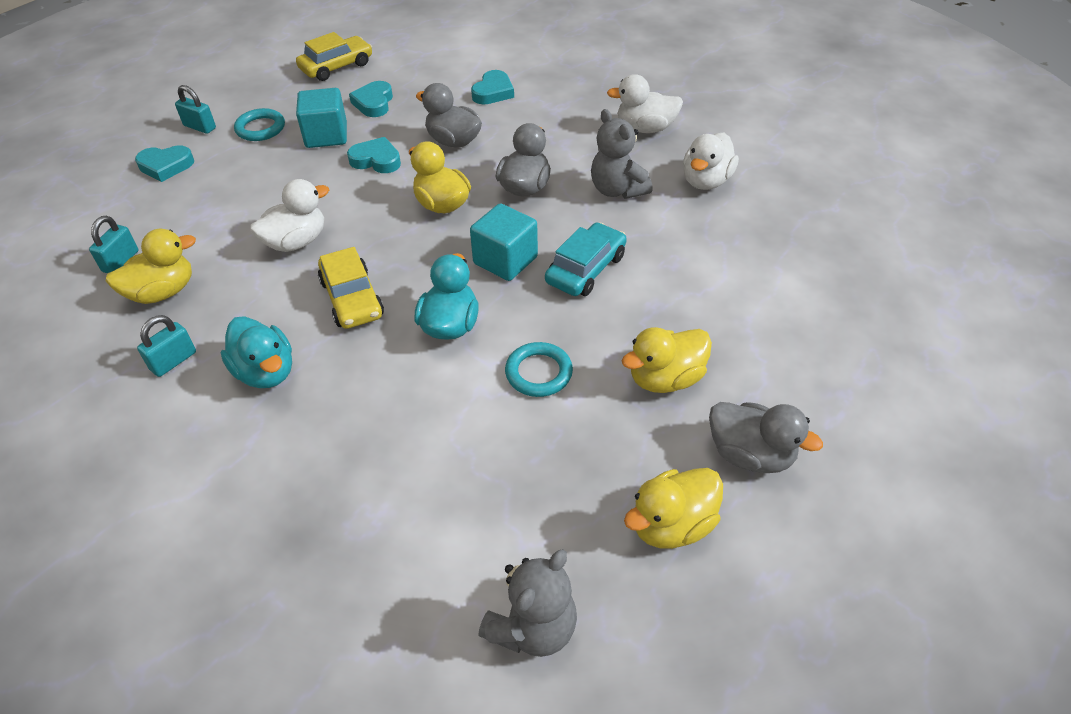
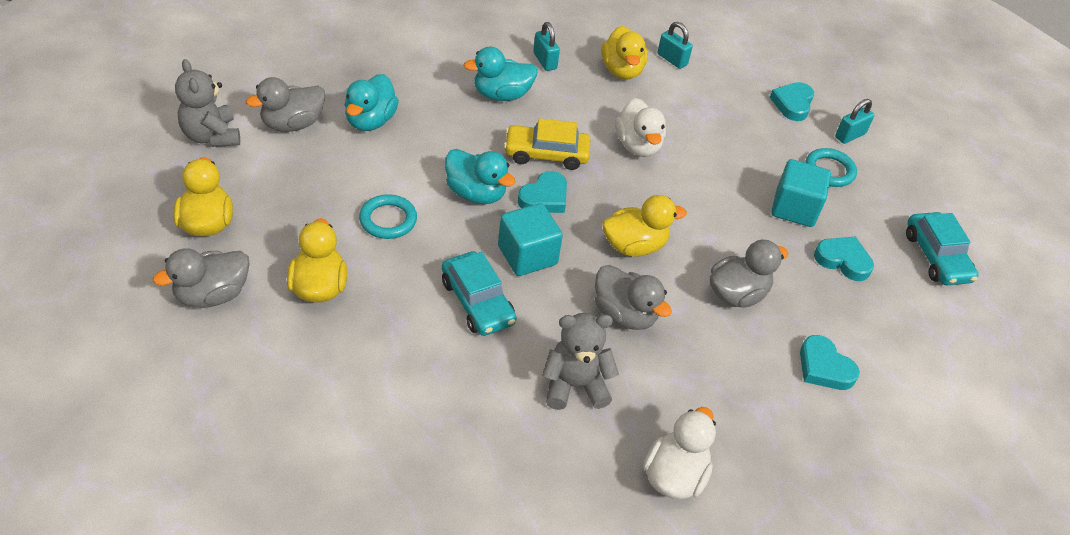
camera: 110 degrees right, 0 degrees up
(336, 67) = (936, 257): yellow car -> turquoise car
(376, 160) = (732, 228): turquoise heart -> turquoise heart (544, 197)
(390, 470) = (370, 121): none -> turquoise duck
(448, 548) = (292, 124): none -> grey duck
(706, 181) = (540, 474): white duck -> none

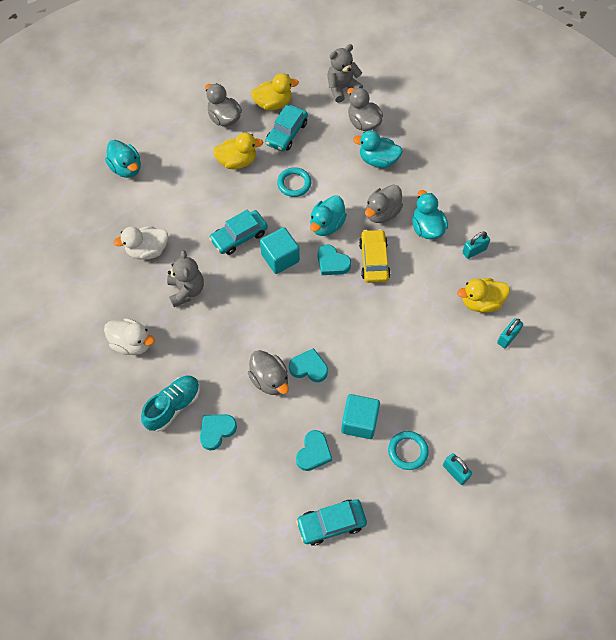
camera: 90 degrees right, 15 degrees up
(279, 463) = (126, 168): none -> turquoise duck
(280, 215) = (286, 133): none -> turquoise car
(624, 314) = (242, 314): grey duck -> grey duck (382, 213)
(634, 246) = (300, 317): yellow duck -> none
(638, 146) = (398, 316): white duck -> white duck (147, 250)
(788, 421) = (173, 406): none -> turquoise shoe
(792, 104) = (481, 428): turquoise heart -> turquoise heart (309, 368)

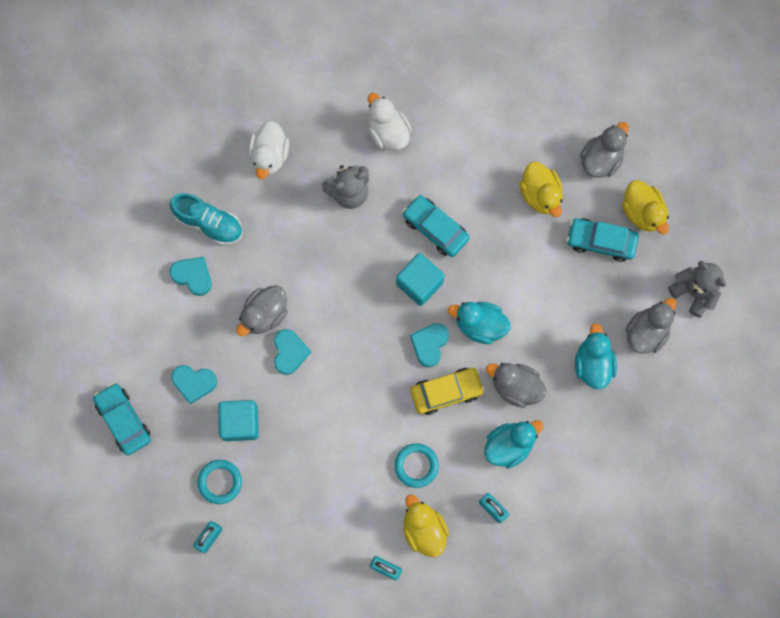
camera: 75 degrees right, 15 degrees up
(126, 168) = (492, 69): turquoise duck -> none
(294, 184) = (527, 271): turquoise ring -> turquoise ring (416, 465)

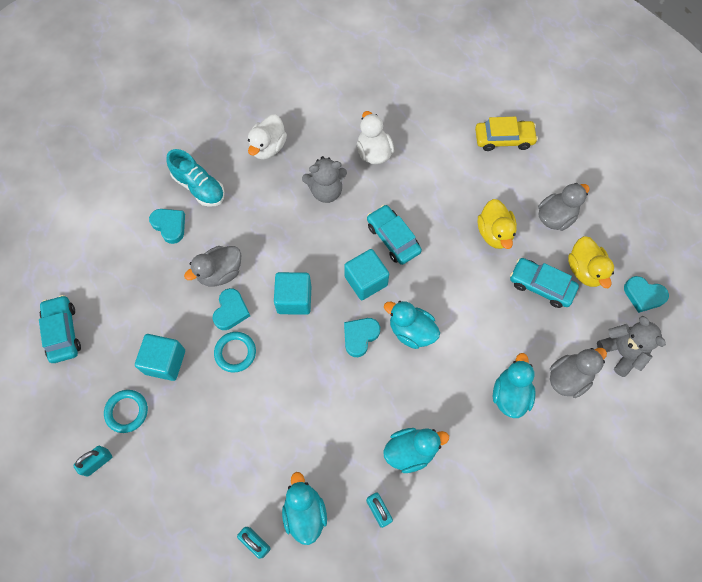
camera: 15 degrees right, 10 degrees down
(194, 383) = (137, 315): turquoise heart -> turquoise heart (643, 295)
(351, 323) = (294, 299): none -> turquoise cube
(416, 465) = (315, 446): turquoise ring -> turquoise ring (235, 353)
(424, 529) = (305, 512): yellow duck -> turquoise duck
(446, 392) = (363, 384): yellow car -> yellow car (503, 139)
(516, 386) = (431, 396): grey duck -> none

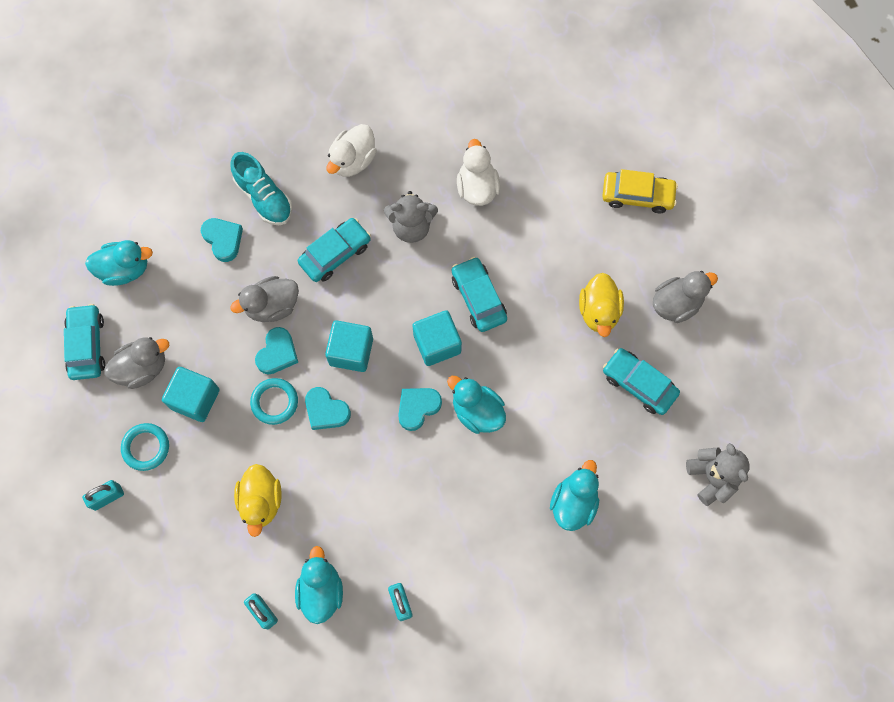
camera: 10 degrees right, 5 degrees up
(266, 222) = (335, 254): none -> turquoise car
(410, 451) = (448, 545): turquoise duck -> turquoise duck (125, 269)
(568, 378) = (644, 496): grey duck -> grey duck (142, 368)
(584, 270) = (695, 374): yellow duck -> yellow duck (261, 501)
(643, 295) = (756, 416): turquoise heart -> turquoise heart (326, 411)

